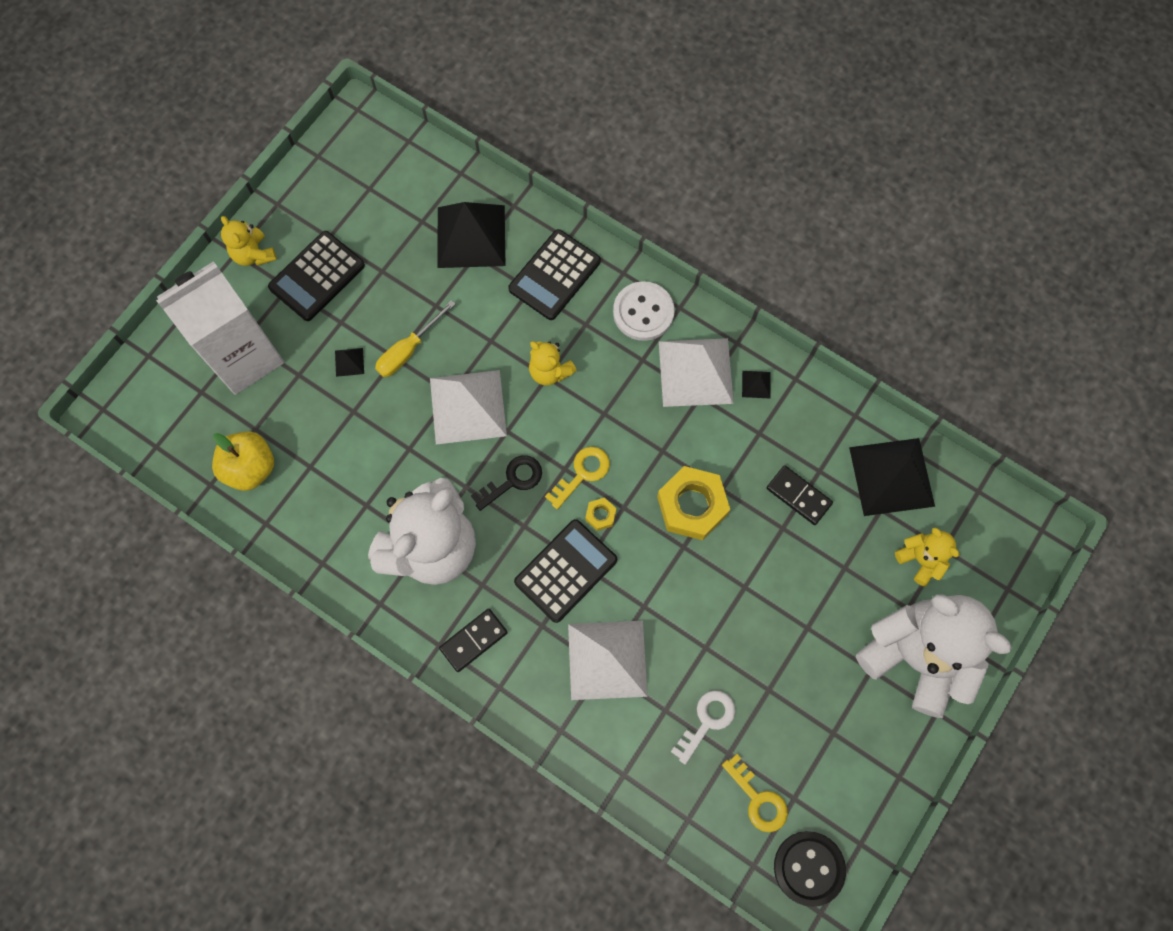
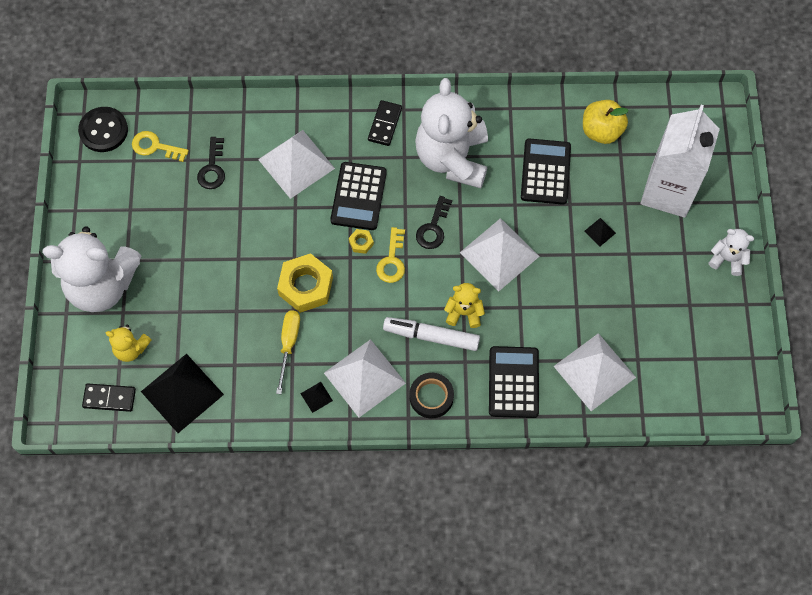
camera: 145 degrees right, 5 degrees down
(253, 254) = (727, 259): yellow teddy bear -> white teddy bear
(317, 276) = (672, 272): black calculator -> black calculator (545, 172)
(408, 350) = (568, 264): yellow screwdriver -> yellow screwdriver (288, 344)
(471, 236) = (594, 371): black pyramid -> white pyramid
(600, 369) = (431, 336): none -> white marker
(643, 312) = (431, 397): white button -> black tape
(707, 721) = (212, 168): white key -> black key
(798, 496) = (238, 338): black domino -> black domino (109, 398)

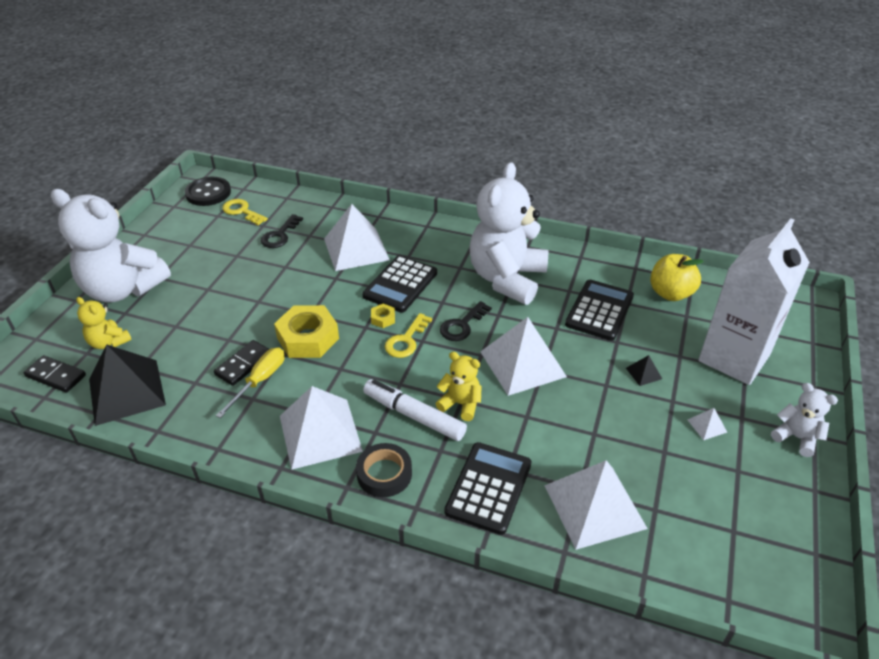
camera: 20 degrees right, 25 degrees down
(316, 397) = (258, 435): black pyramid -> none
(385, 124) = (453, 241): black domino -> black domino (244, 364)
(660, 270) = (707, 426): none -> white pyramid

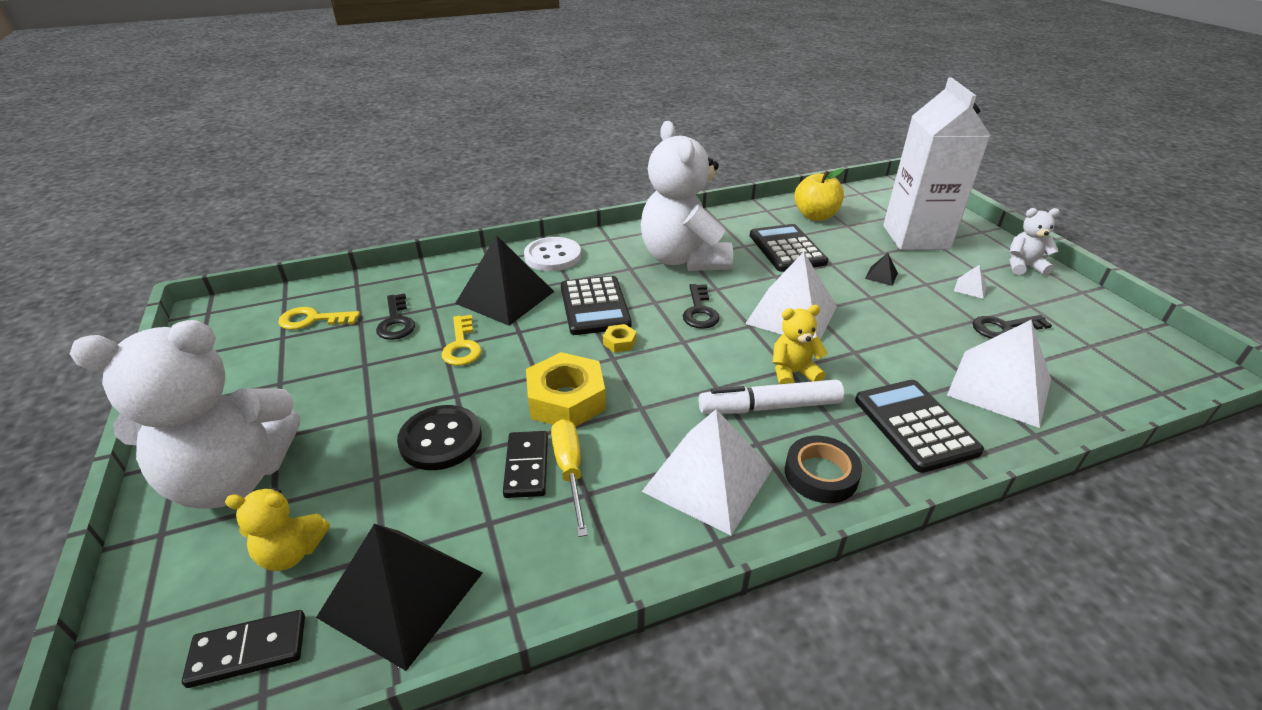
camera: 40 degrees left, 5 degrees down
(208, 193) = (237, 320): black button -> black button (441, 439)
(356, 249) = (505, 297): white pyramid -> black pyramid
(406, 340) = (668, 349): yellow key -> yellow key (462, 346)
(421, 232) = (552, 256): none -> white button
(678, 471) = (1003, 328): none -> black key

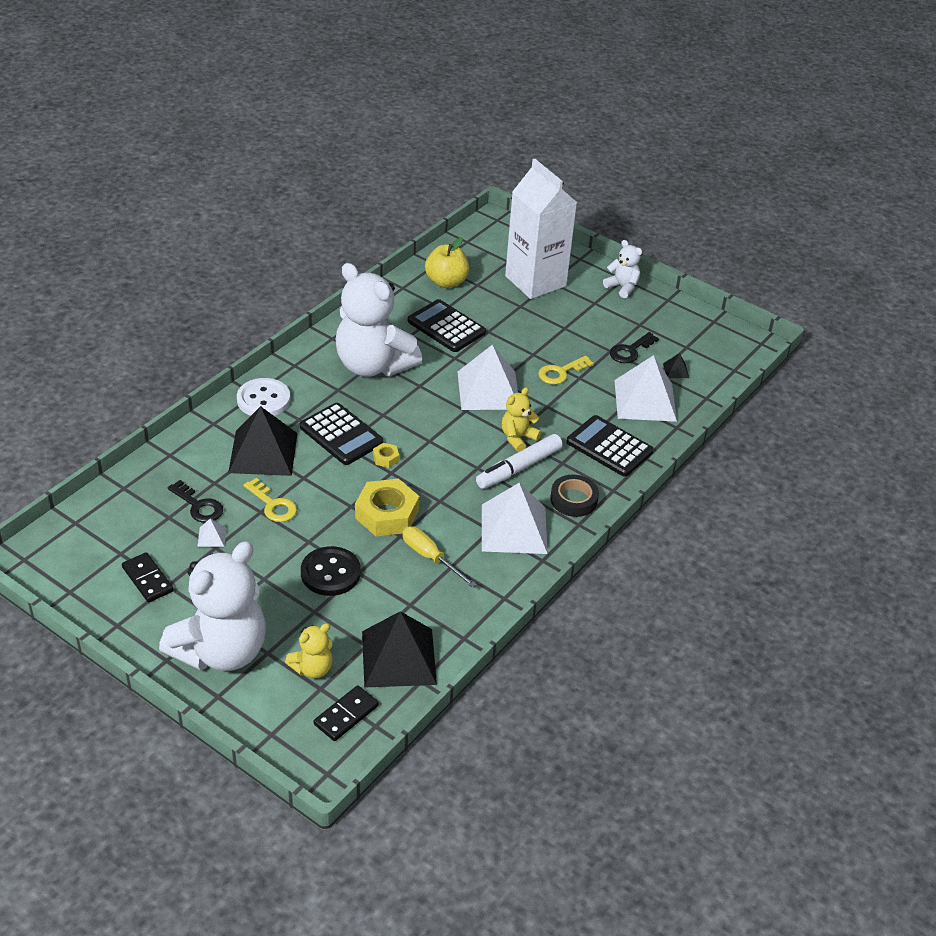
camera: 35 degrees left, 5 degrees up
(312, 320) = (126, 530): yellow key -> yellow key (561, 372)
(527, 466) = (402, 565): black domino -> black domino (148, 579)
(699, 311) = (422, 411): black key -> none
(881, 276) = (530, 331): black pyramid -> black pyramid (676, 370)
(970, 288) = (595, 321): white pyramid -> white pyramid (212, 537)
(1023, 266) = (622, 287): white teddy bear -> white teddy bear turned 75 degrees clockwise

